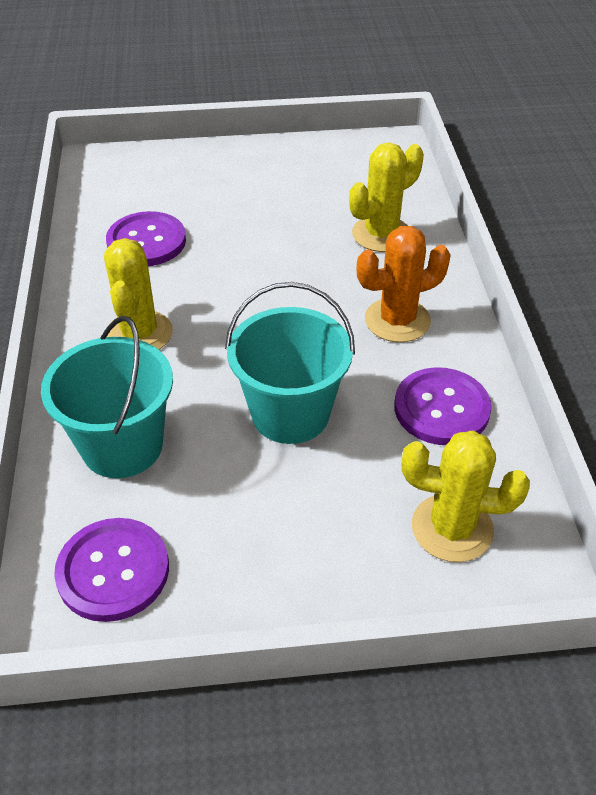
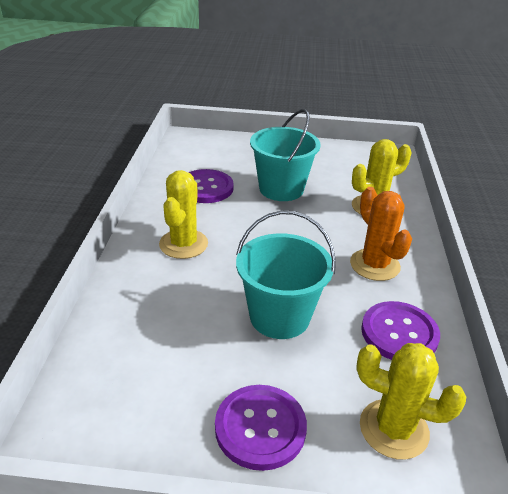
camera: 10 degrees right, 10 degrees down
(113, 571) = (112, 409): purple button -> purple button (260, 428)
(122, 446) = (148, 317): turquoise bucket -> turquoise bucket (281, 189)
(397, 320) = (374, 265): orange cactus -> orange cactus turned 75 degrees clockwise

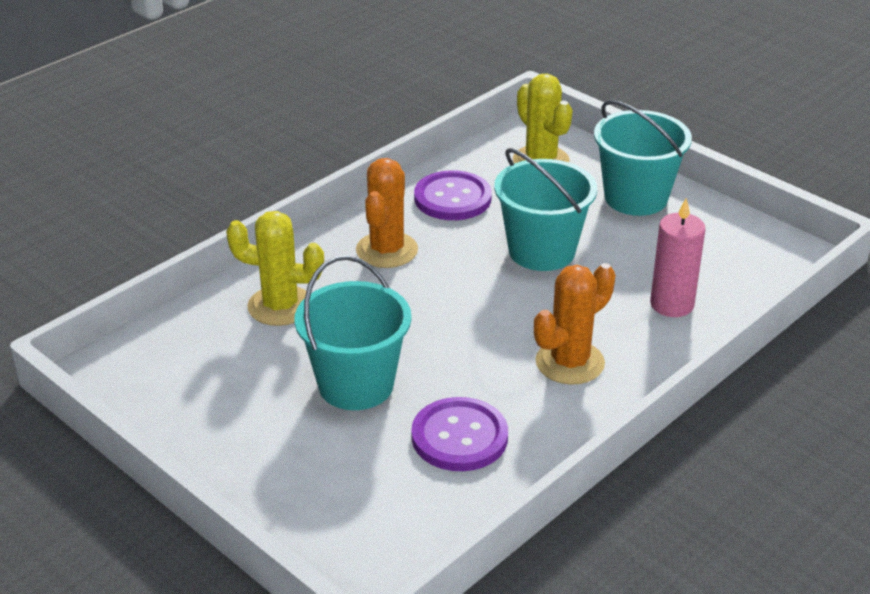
camera: 140 degrees left, 0 degrees up
(145, 316) = (672, 304): none -> pink candle
(183, 244) = (569, 362): yellow cactus -> orange cactus
(260, 428) = (636, 198): purple button -> turquoise bucket

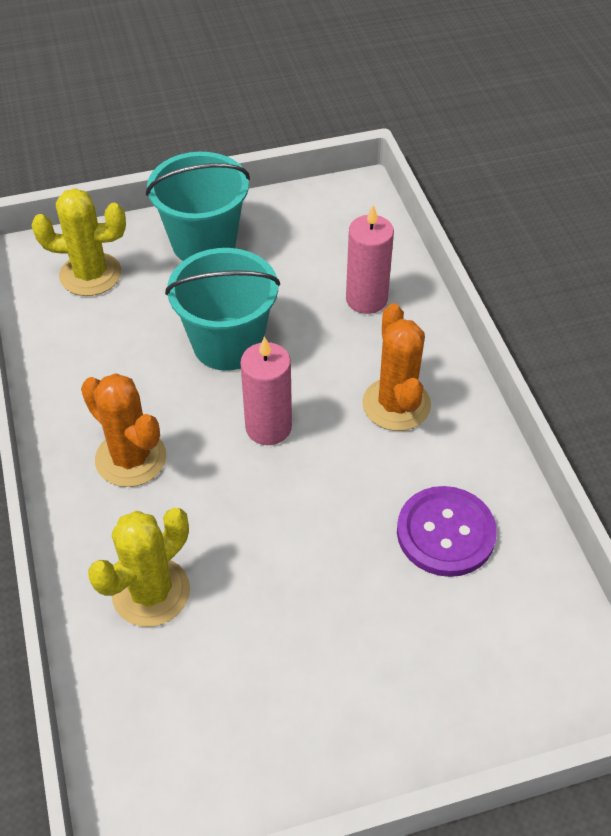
camera: 60 degrees left, 15 degrees up
(356, 385) = (322, 581): turquoise bucket -> none
(452, 198) = (91, 367): purple button -> none
(478, 303) = (268, 427): none -> pink candle

